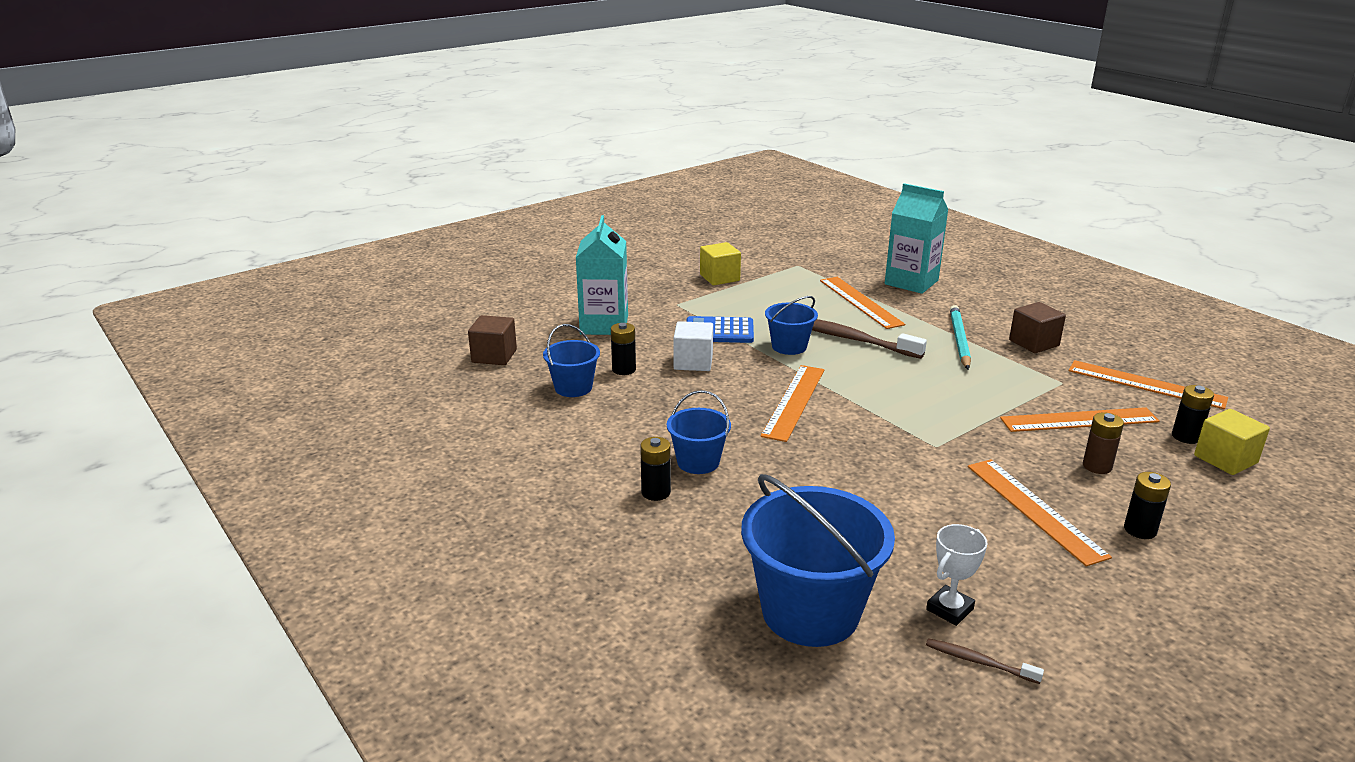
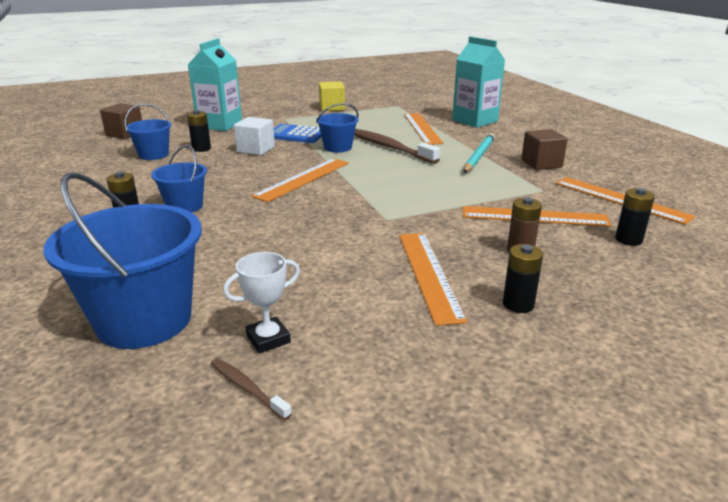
camera: 15 degrees right, 0 degrees up
(1225, 459) = (656, 261): yellow cube -> none

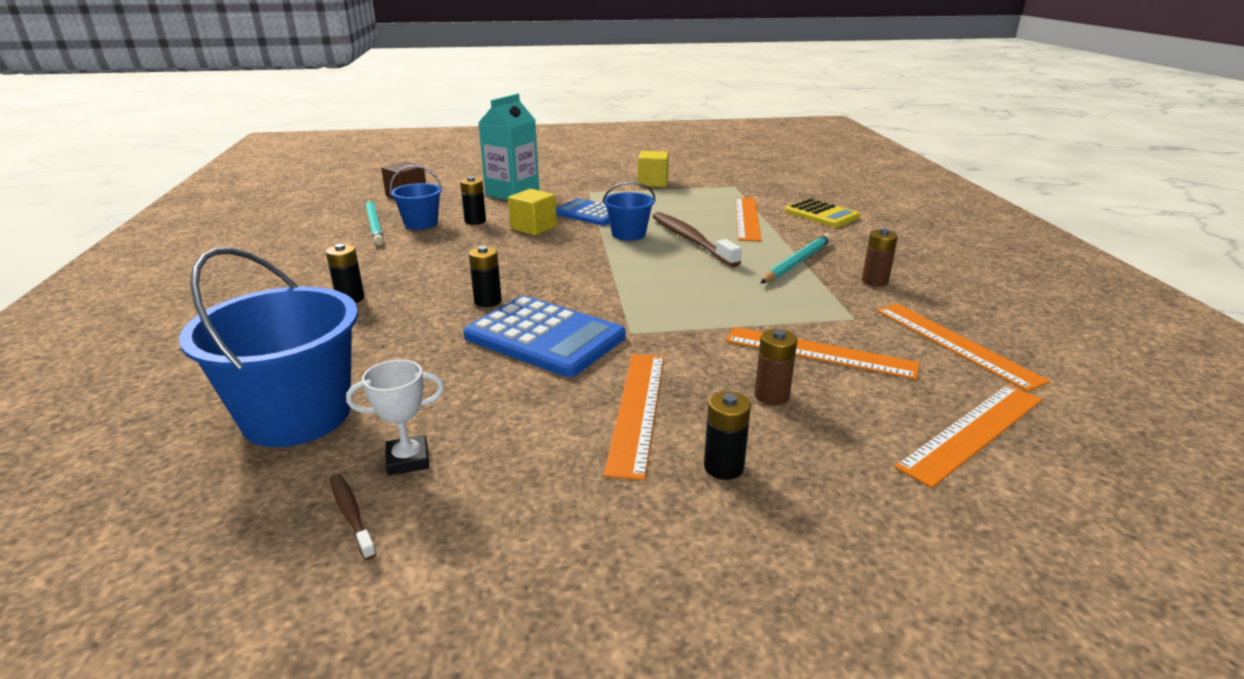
camera: 15 degrees right, 0 degrees up
(110, 159) = (374, 224): none -> turquoise pencil
(184, 206) = (416, 288): blue bucket -> none
(256, 149) = (533, 228): white cube -> yellow cube
(303, 179) = (564, 270): orange ruler -> orange ruler (973, 432)
(320, 231) = (544, 337): none -> blue calculator
(475, 121) = (821, 214): turquoise carton -> yellow calculator
(541, 163) = (874, 281): brown cube -> brown battery
(628, 240) = (930, 402): black battery -> black battery (488, 301)

